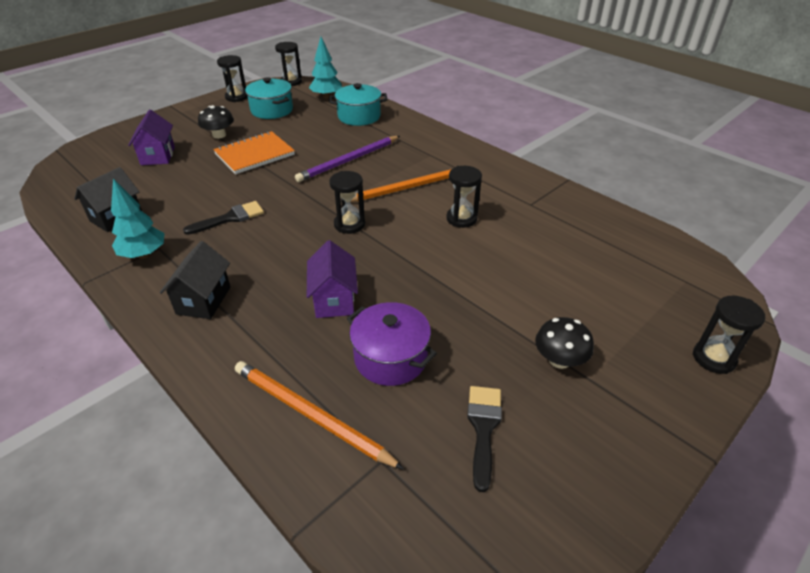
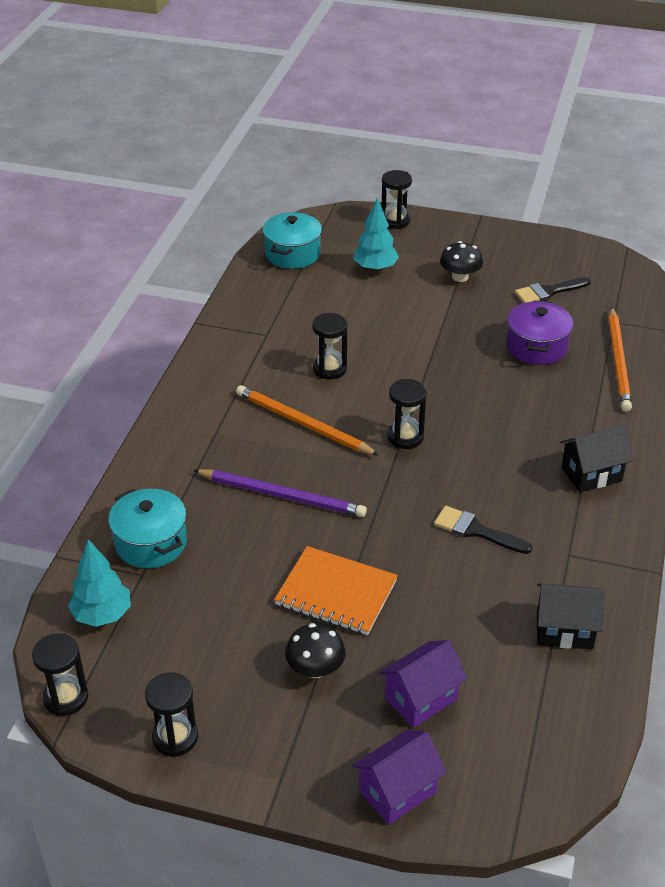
camera: 120 degrees left, 0 degrees up
(144, 254) = (587, 558): turquoise tree -> turquoise tree (375, 268)
(272, 110) = (194, 656): turquoise pot -> turquoise pot (292, 254)
(334, 300) = (511, 399): purple house -> purple house (397, 791)

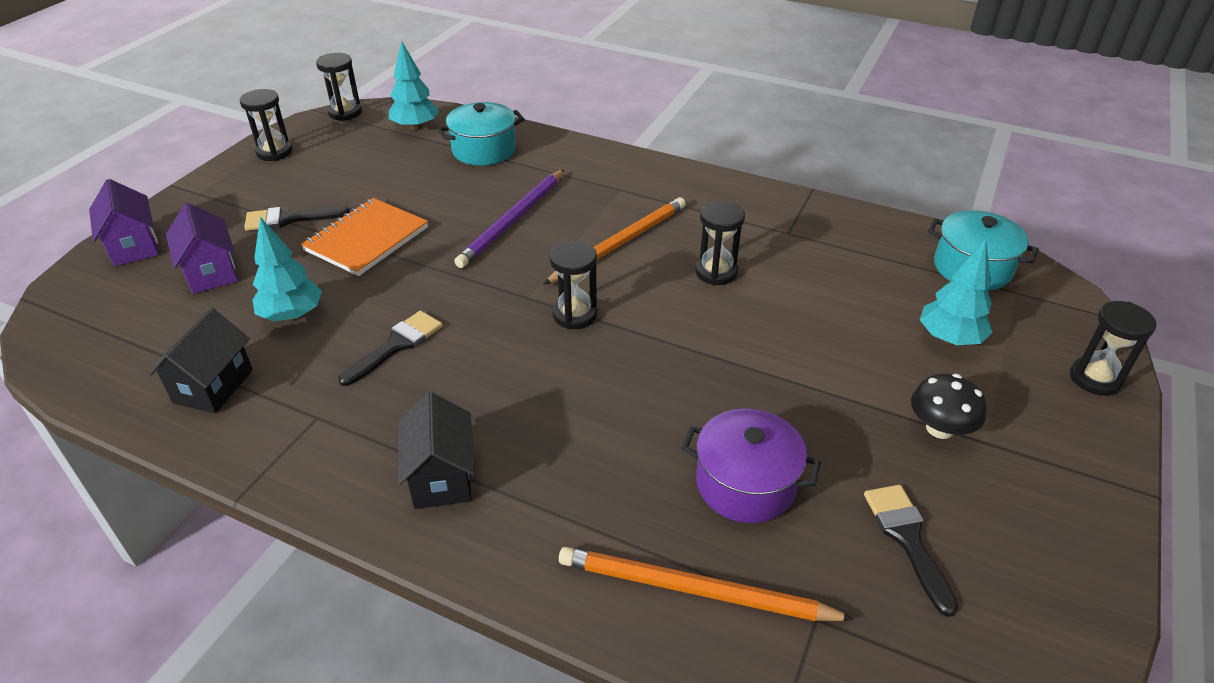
camera: 100 degrees right, 0 degrees up
(315, 668) = (289, 219): black mushroom -> black brush
(463, 610) = (292, 316): none -> turquoise tree

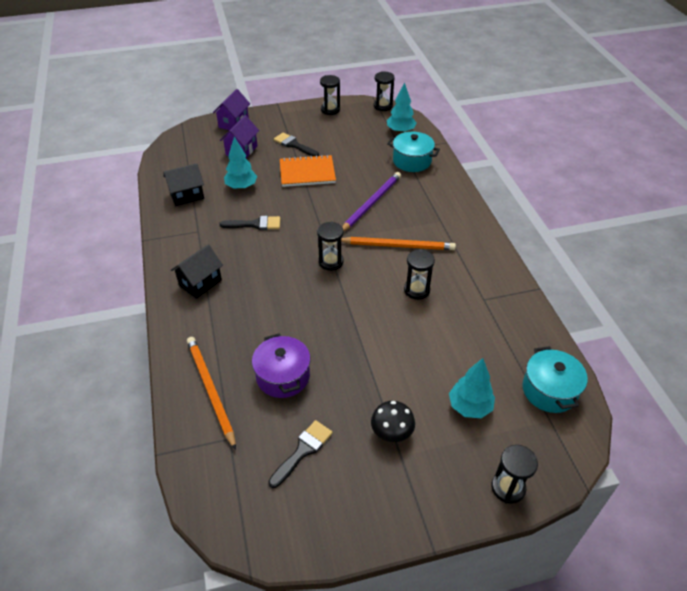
camera: 50 degrees right, 5 degrees up
(512, 220) = (371, 203): purple pencil -> purple pencil turned 135 degrees clockwise

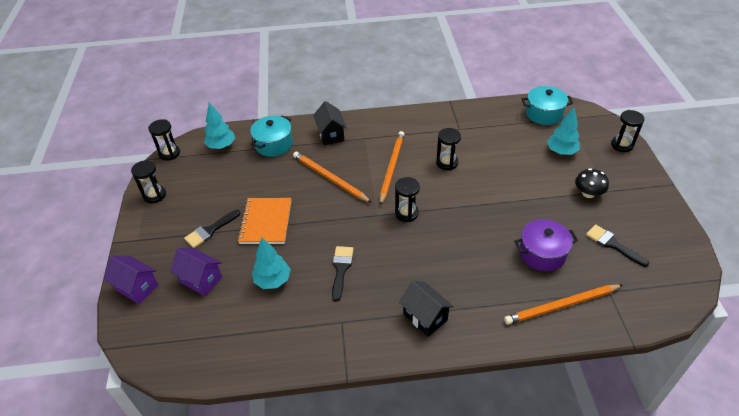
camera: 80 degrees left, 0 degrees up
(187, 196) = (274, 335): black house -> black house (331, 135)
(371, 203) = (329, 178): purple pencil -> orange pencil

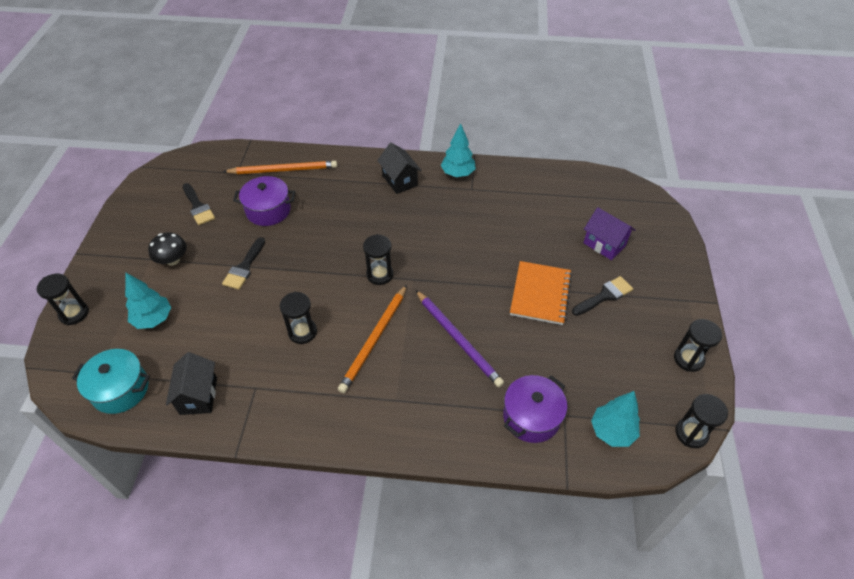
camera: 170 degrees left, 5 degrees up
(137, 288) = (668, 248): purple house -> none
(273, 280) = (532, 231): turquoise tree -> turquoise tree (457, 173)
(274, 144) = (531, 417): turquoise pot -> purple pot
(329, 178) = (458, 339): orange pencil -> purple pencil
(331, 135) = (443, 417): black house -> black house (198, 396)
(341, 269) = (464, 230): black brush -> black brush (244, 267)

